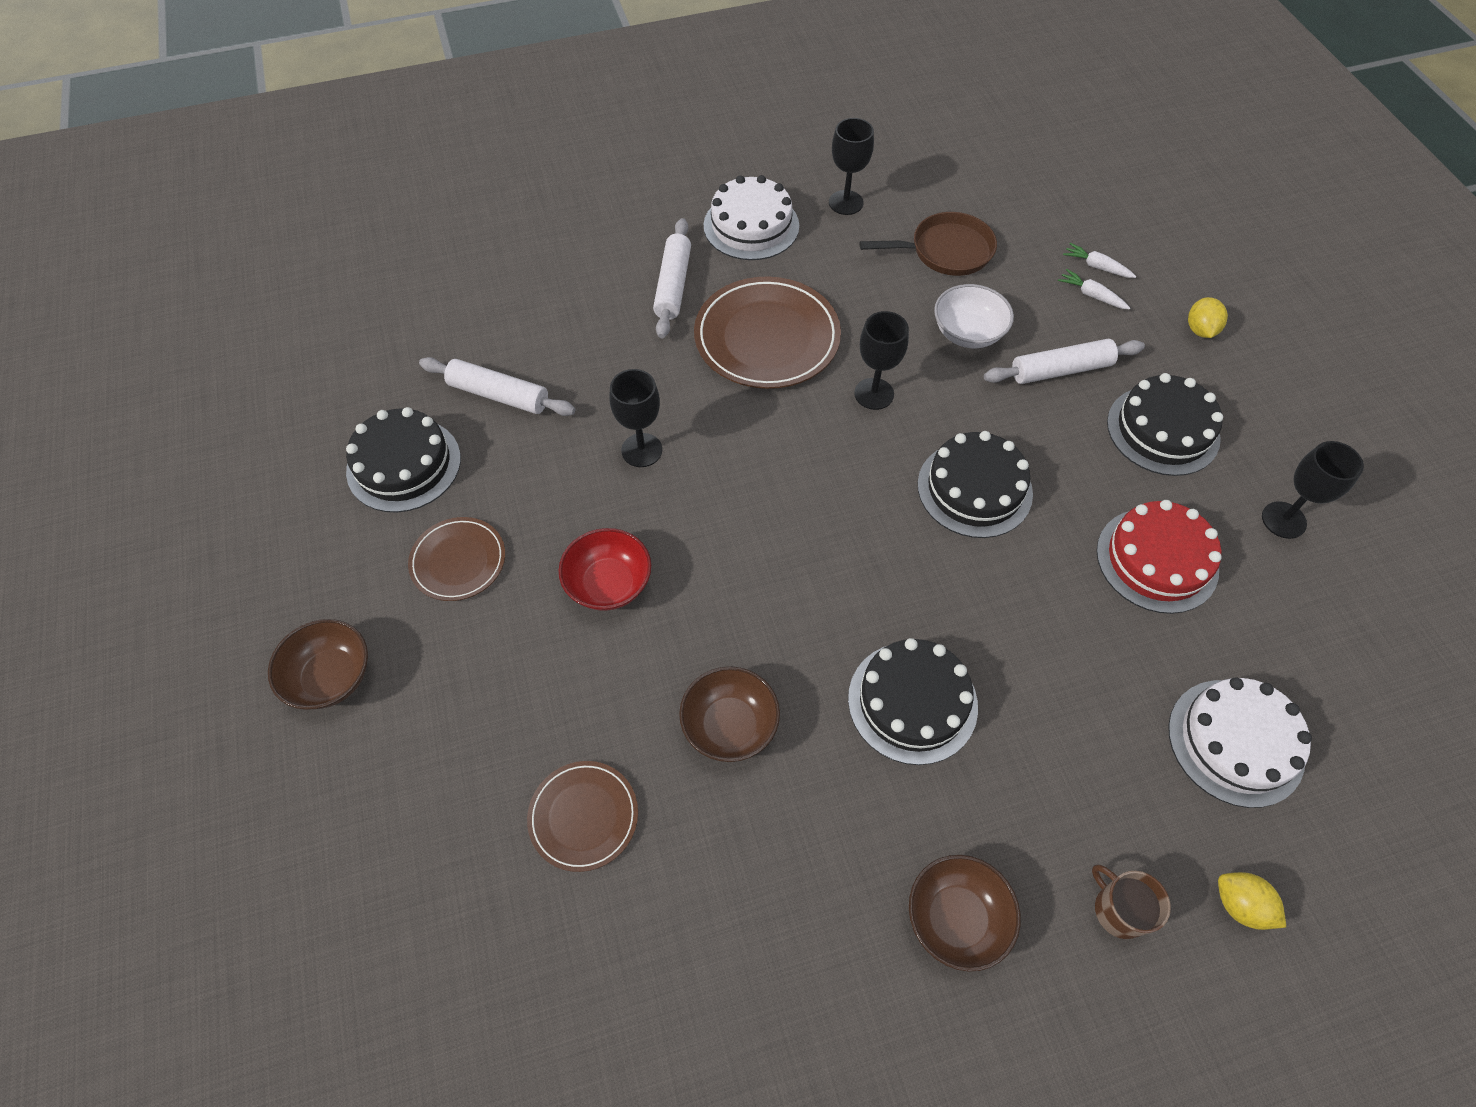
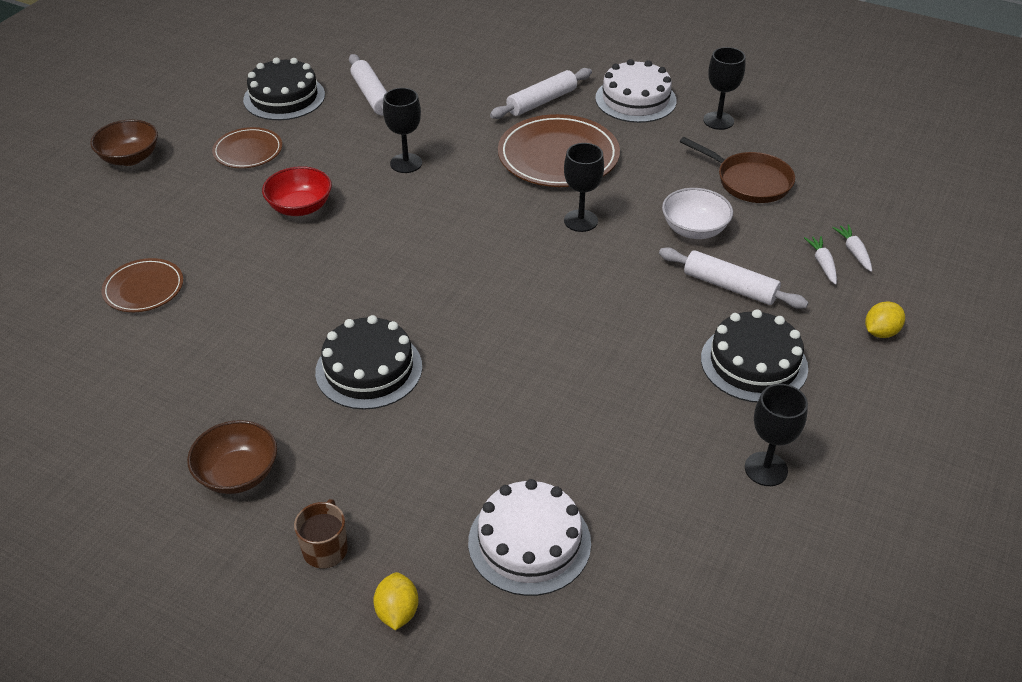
camera: 45 degrees right, 15 degrees down
(729, 725) = (262, 306): brown bowl -> none
(974, 489) = (569, 304): black cake -> none
(1157, 560) = (632, 420): red cake -> none

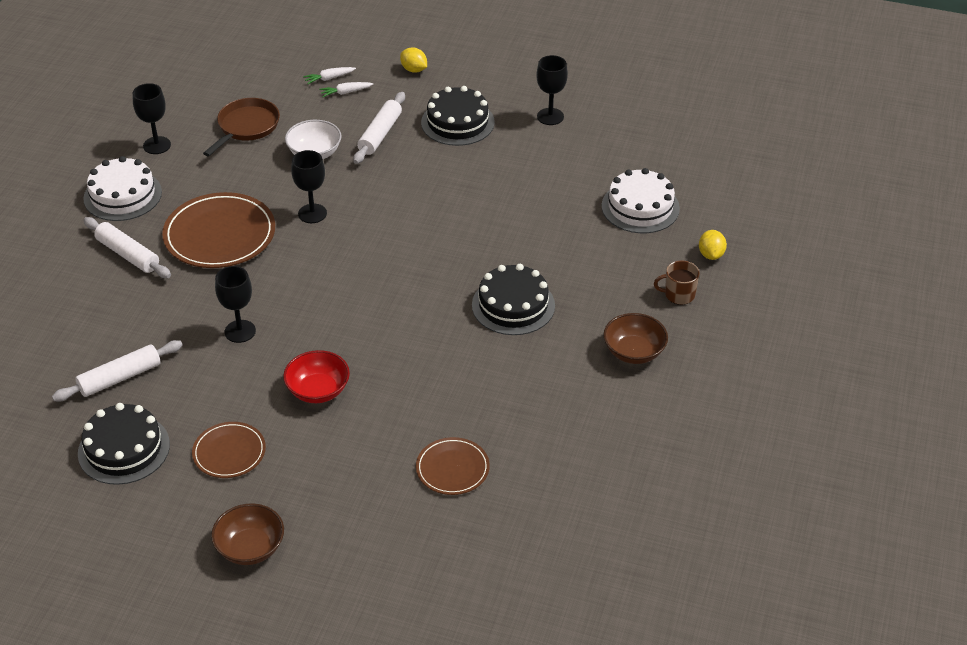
camera: 100 degrees left, 0 degrees up
(397, 612) = (711, 254): yellow lemon -> yellow lemon turned 75 degrees counterclockwise

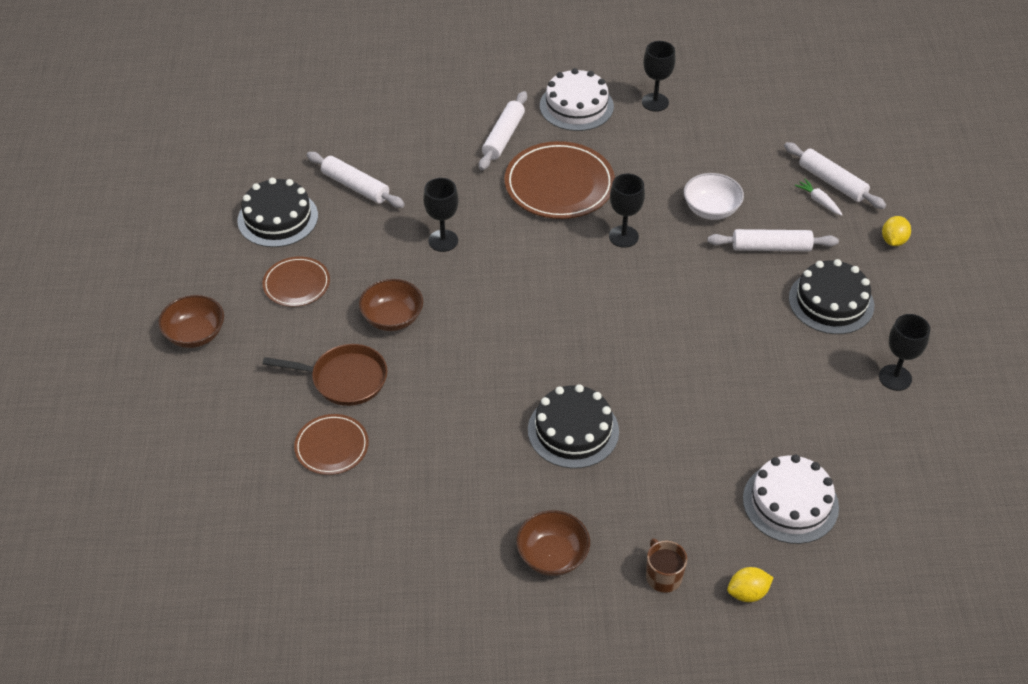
camera: 70 degrees right, 5 degrees up
(246, 127) = (718, 150): brown pan -> brown pan (344, 379)
(318, 390) = (392, 318): red bowl -> brown bowl
(329, 78) = (832, 182): white carrot -> white rolling pin

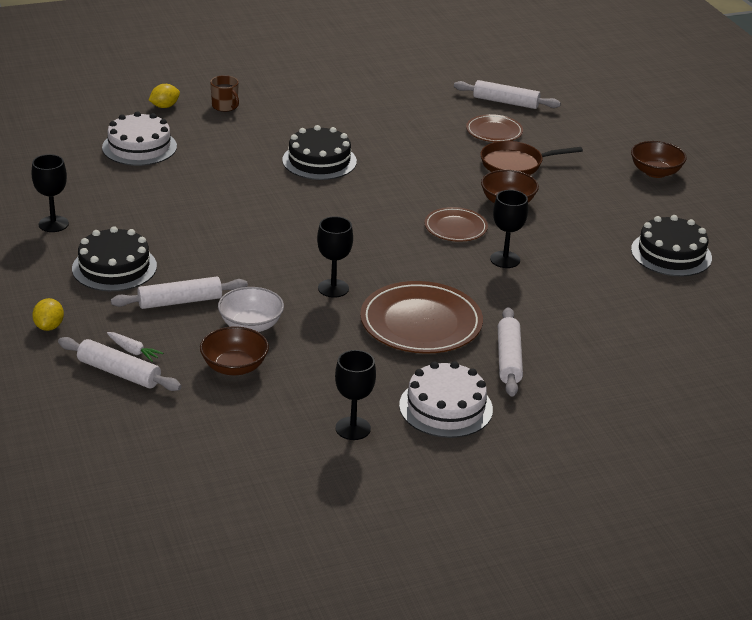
camera: 160 degrees right, 15 degrees down
(296, 284) = (607, 212): brown plate -> brown plate (455, 227)
(355, 186) = (624, 289): white rolling pin -> white rolling pin (505, 102)
(552, 555) = (305, 105): brown bowl -> brown bowl (234, 367)

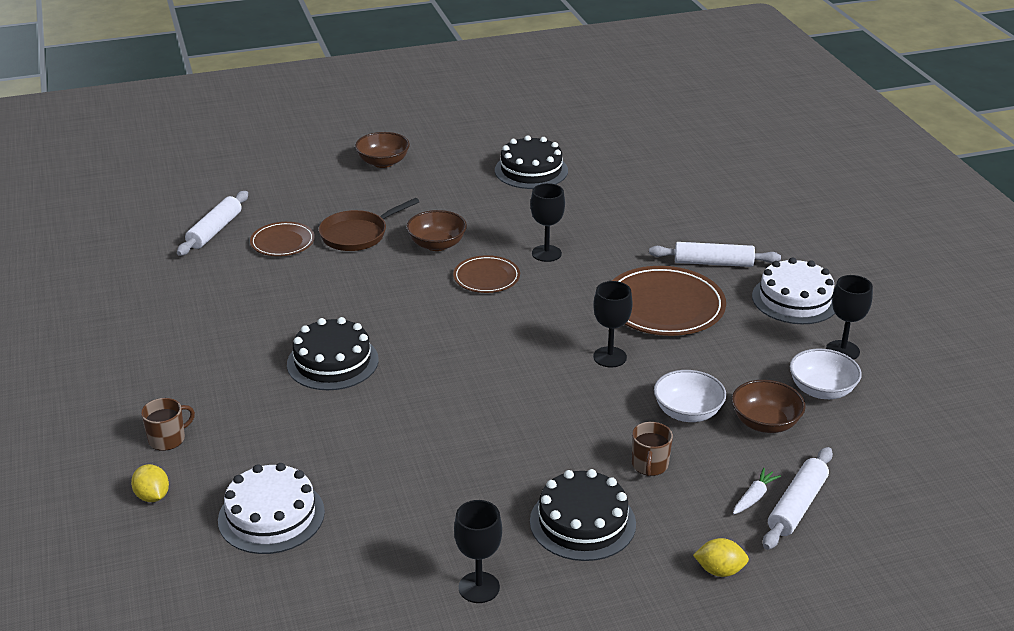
camera: 85 degrees left, 0 degrees up
(180, 301) = (649, 465): white rolling pin -> brown mug
(285, 406) = (821, 390): none -> white bowl
(515, 164) = (357, 234): brown pan -> brown pan turned 60 degrees clockwise

